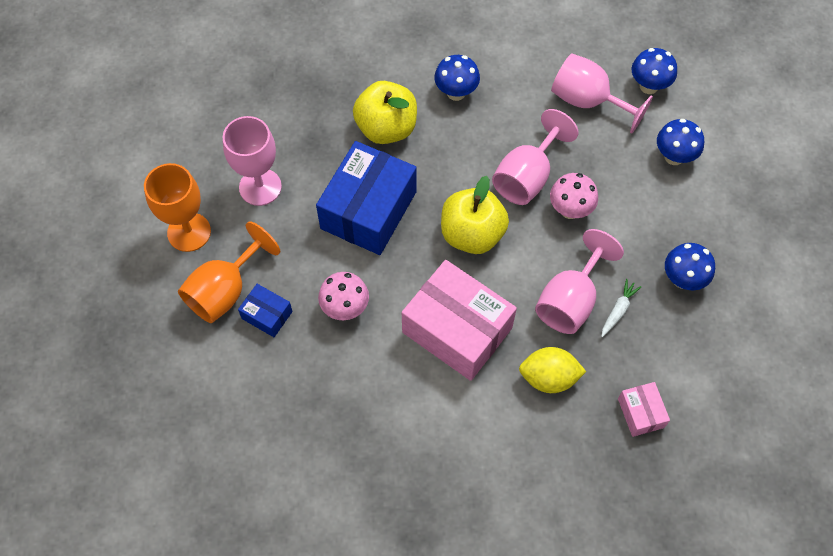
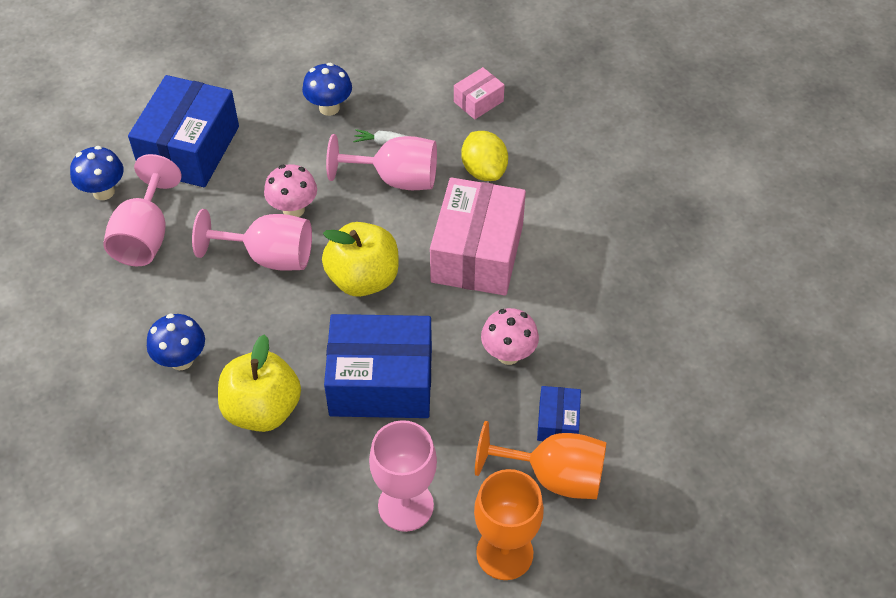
camera: 115 degrees left, 10 degrees down
(674, 157) = (189, 148): blue mushroom -> blue box

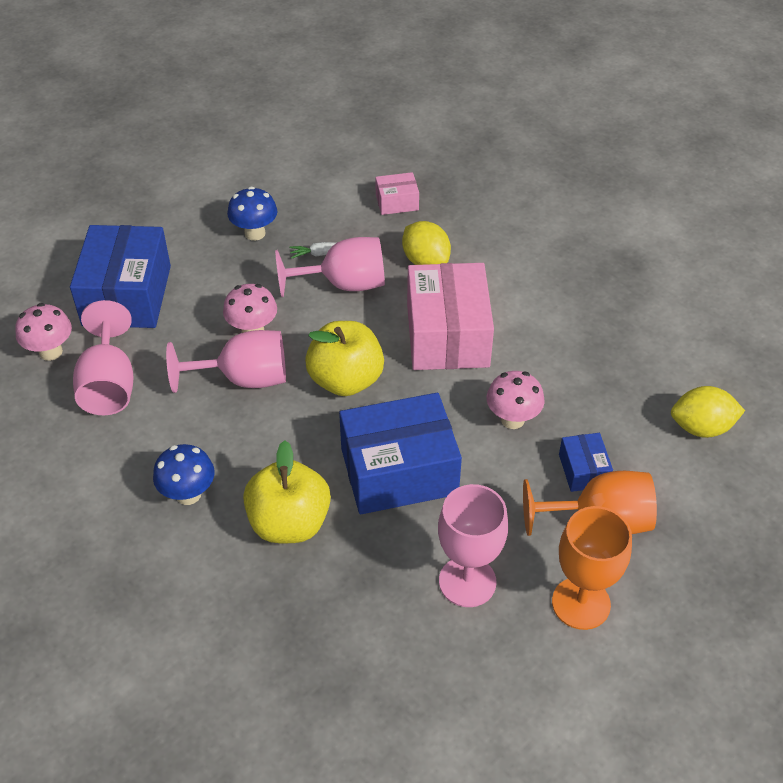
camera: 15 degrees left, 5 degrees down
(103, 191) = (50, 352): blue mushroom -> pink mushroom
(478, 101) = (397, 202): pink box -> pink box turned 45 degrees clockwise
(693, 405) = (701, 427): none -> yellow lemon

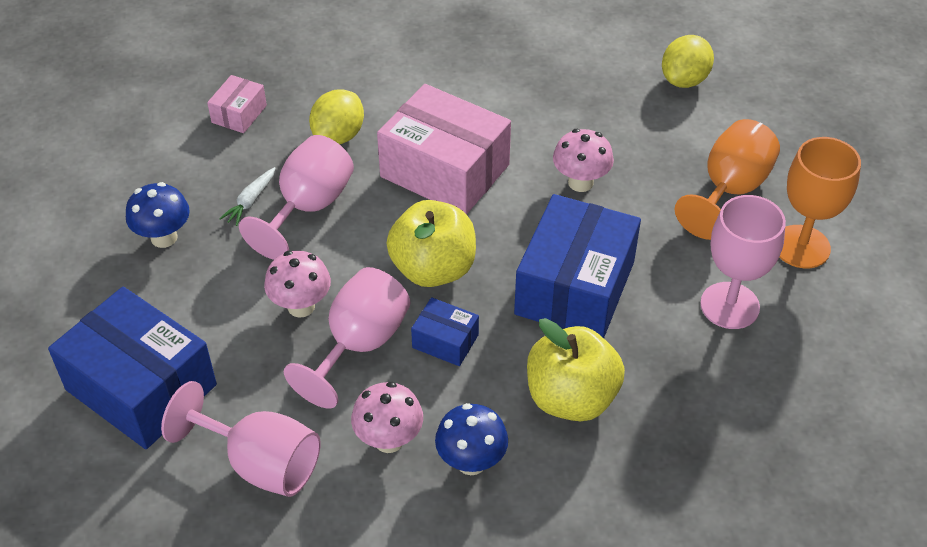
camera: 55 degrees left, 0 degrees up
(50, 352) = (157, 497): pink mushroom -> pink mushroom (389, 440)
(425, 261) = (338, 136): yellow lemon -> yellow lemon turned 60 degrees counterclockwise
(583, 470) = (671, 170): blue box -> blue box (445, 341)

